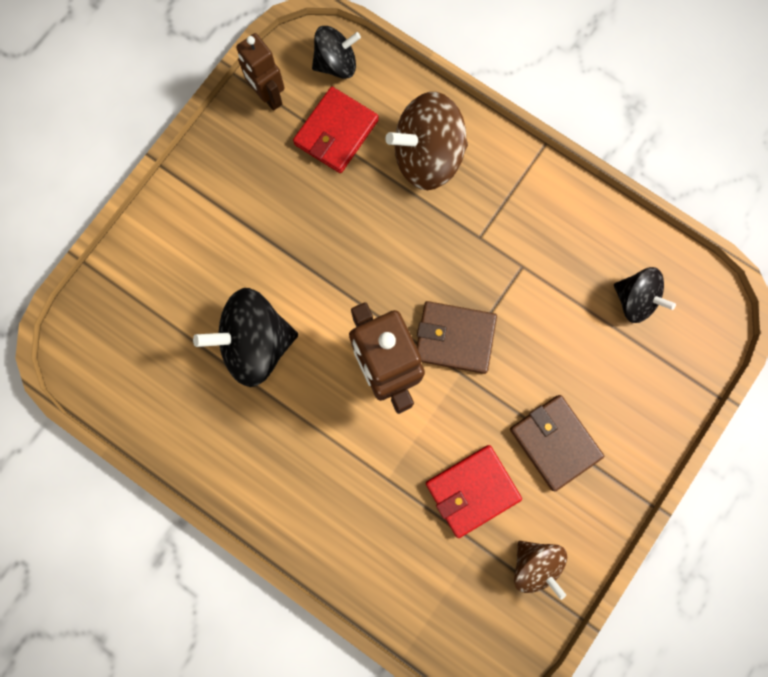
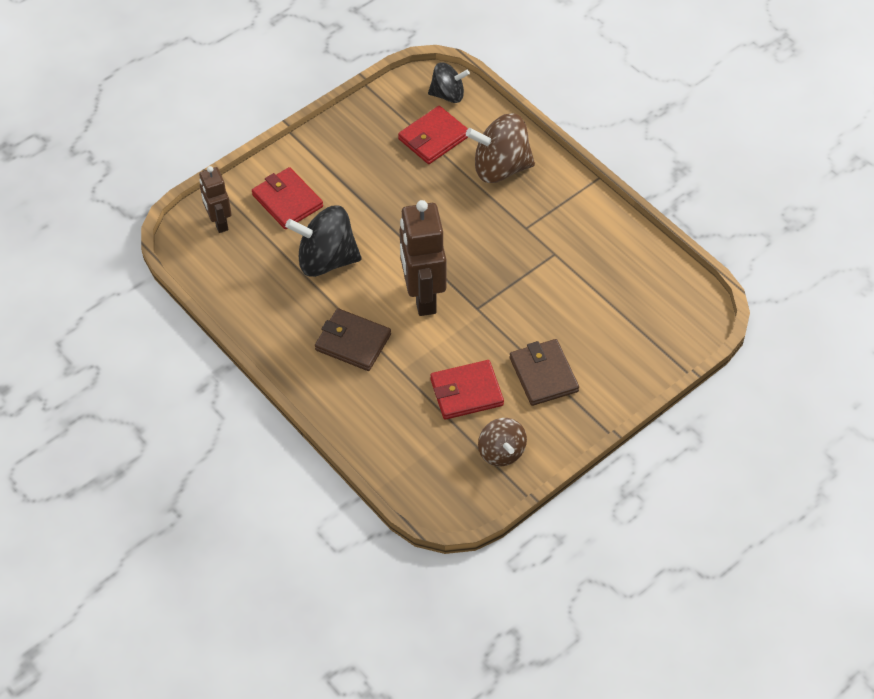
camera: 15 degrees right, 25 degrees down
(185, 268) = (287, 201): none -> red wallet
(268, 97) = (388, 105): brown robot -> brown robot (219, 222)
(454, 338) = (484, 289): brown wallet -> brown wallet (353, 342)
(634, 300) = (638, 294): black spinning top -> none

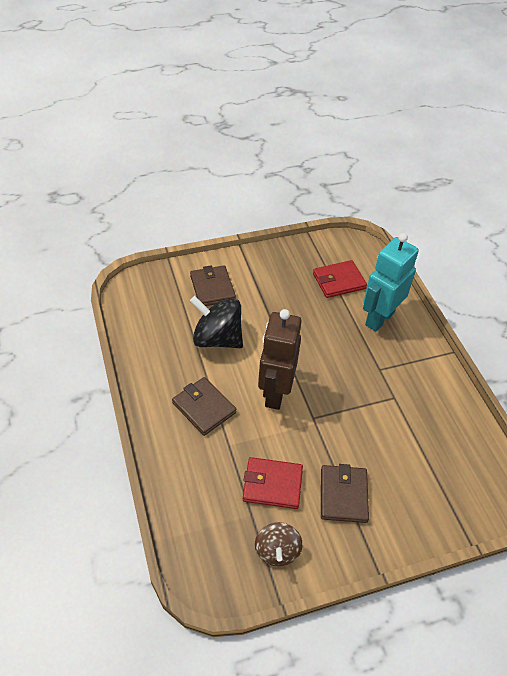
camera: 20 degrees right, 5 degrees down
(219, 222) = (157, 286): brown robot -> none
(287, 201) = (212, 288): red wallet -> brown wallet
(448, 95) = (362, 256): black spinning top -> none
(500, 168) = (379, 318): brown spinning top -> turquoise robot

